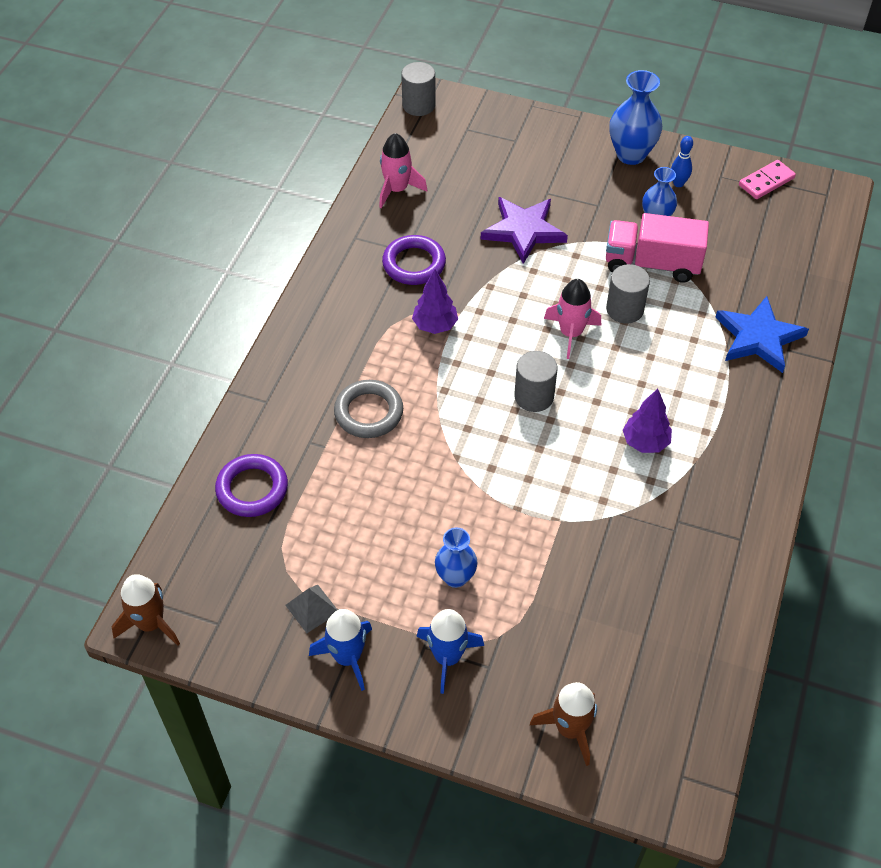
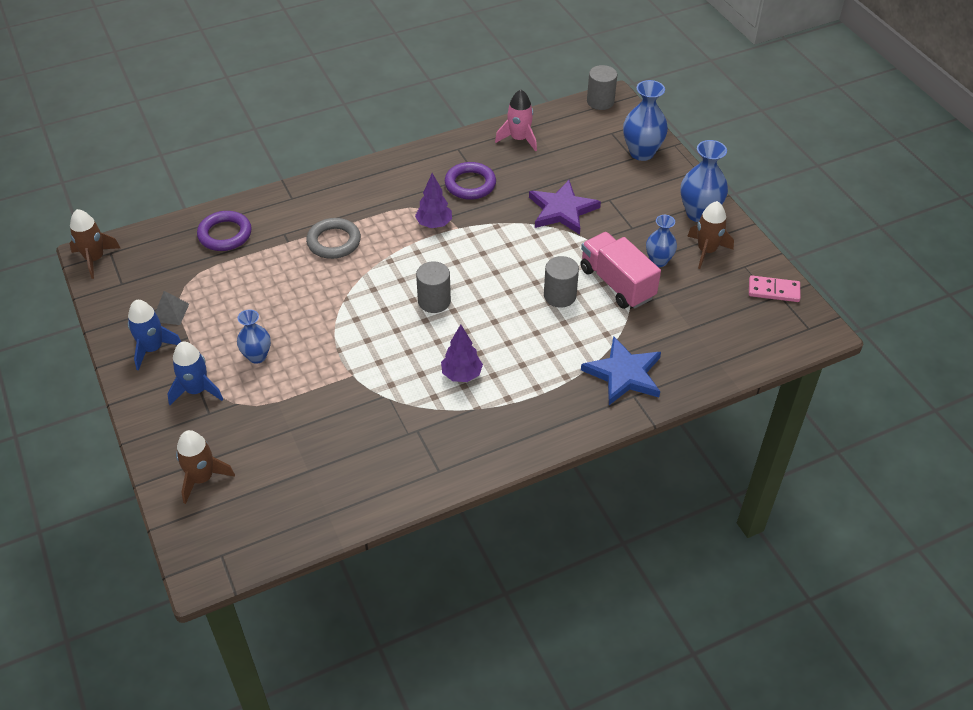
camera: 45 degrees right, 5 degrees down
(516, 131) = (641, 153): none -> blue vase
(570, 333) = (506, 284): pink rocket -> none
(678, 183) = (706, 251): blue bowling pin -> brown rocket

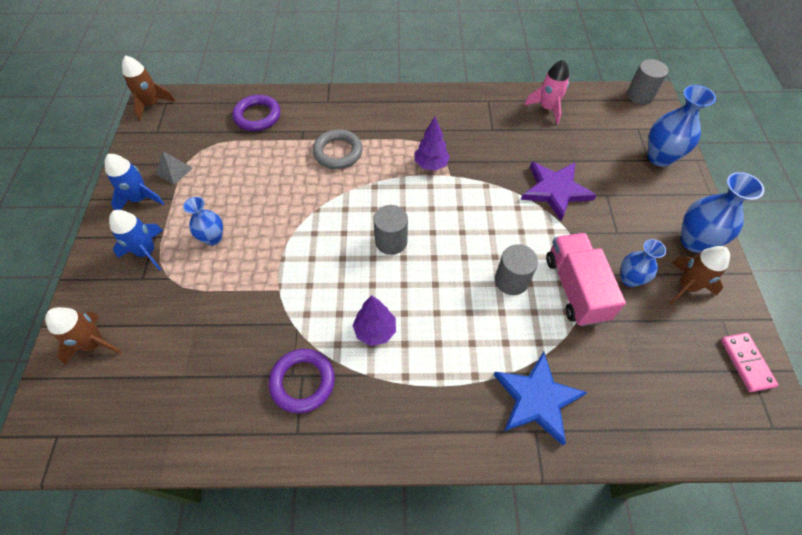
camera: 25 degrees right, 10 degrees up
(470, 184) = (482, 137): purple ring -> purple ring (303, 382)
(773, 290) = (746, 362): pink domino -> pink domino turned 45 degrees clockwise

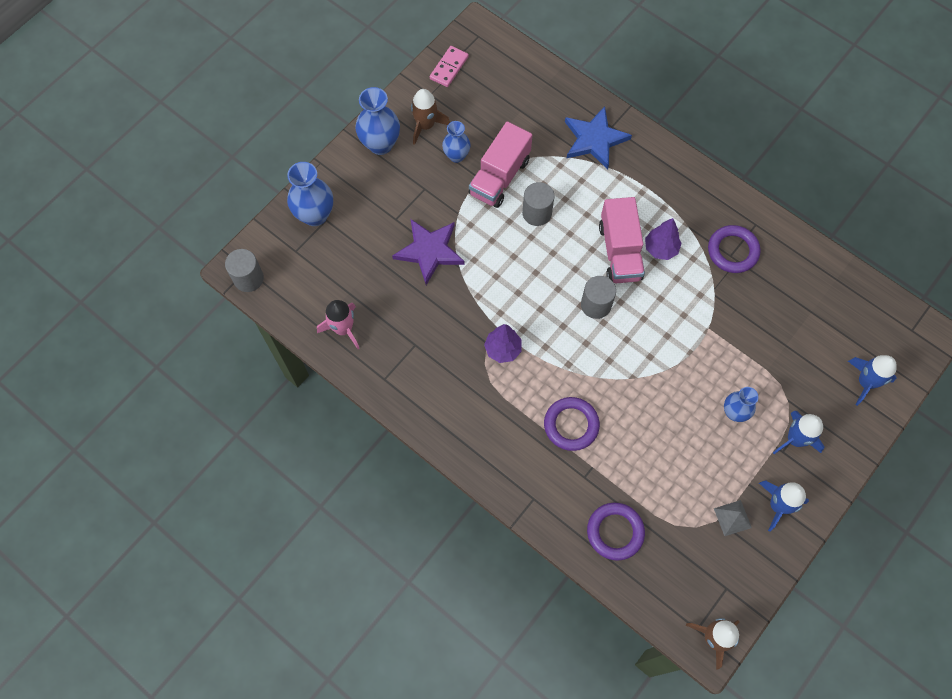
camera: 140 degrees left, 10 degrees up
(95, 344) = (865, 382): brown rocket -> blue rocket
(338, 152) = (571, 425): grey ring -> purple ring
(410, 300) = (619, 251): none -> pink truck

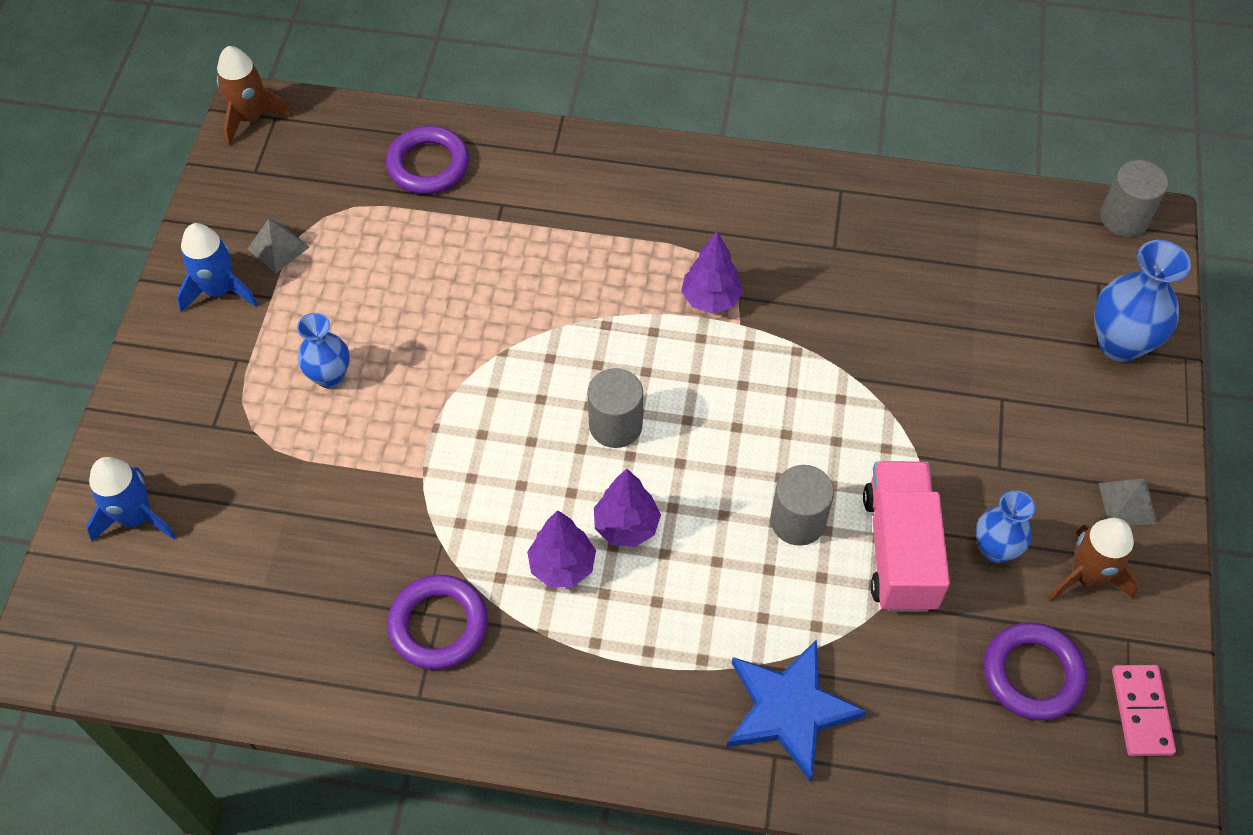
camera: 150 degrees right, 10 degrees down
(343, 329) = (944, 220): pink rocket -> none
(380, 144) = (1127, 503): blue vase -> grey pyramid
(429, 251) = (914, 377): purple star -> none
(571, 425) = (555, 253): purple ring -> purple ring (1032, 674)
(619, 251) = (626, 526): pink truck -> purple tree
(795, 439) = (223, 383): blue rocket -> none

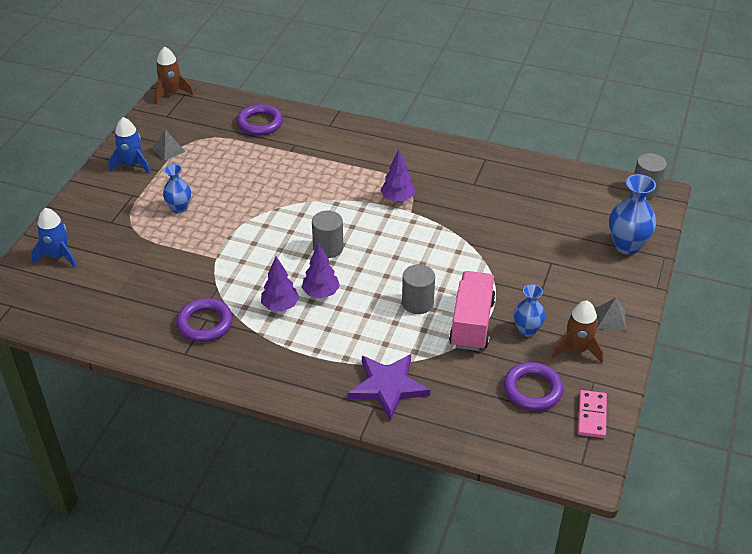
camera: 10 degrees right, 15 degrees down
(789, 710) = (388, 387): blue star -> purple star

